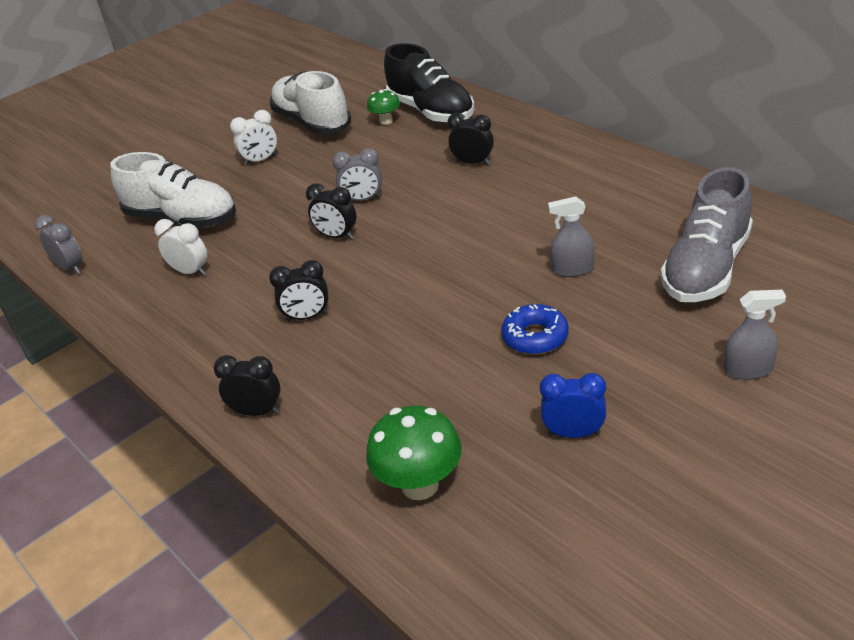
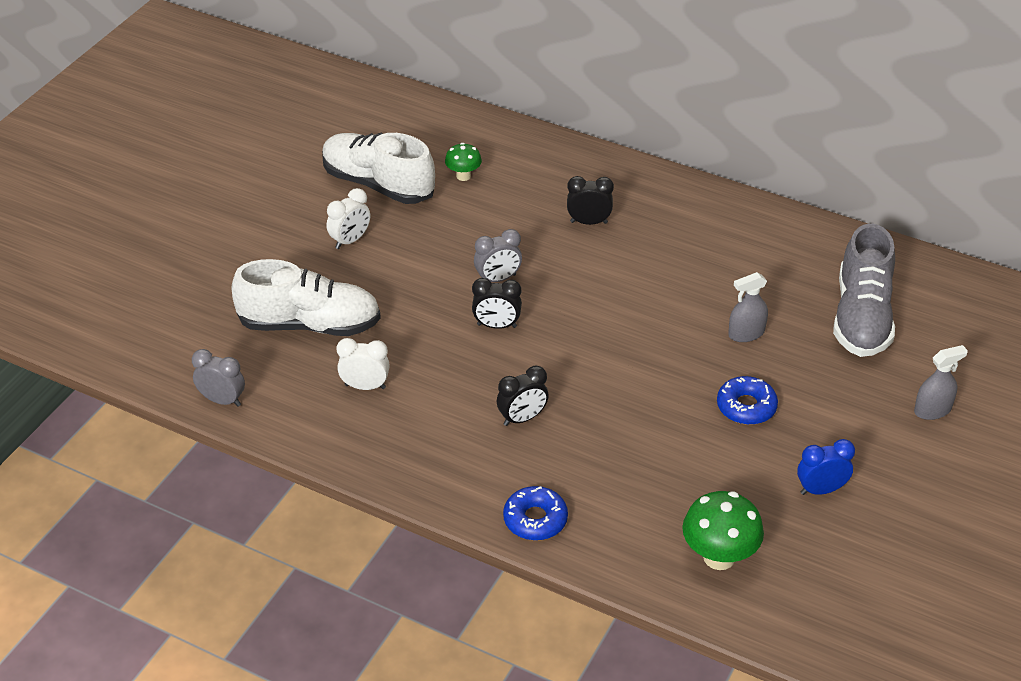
camera: 25 degrees left, 5 degrees up
(257, 412) = (535, 519): black clock -> blue donut
(431, 111) = (507, 159): black shoe -> none

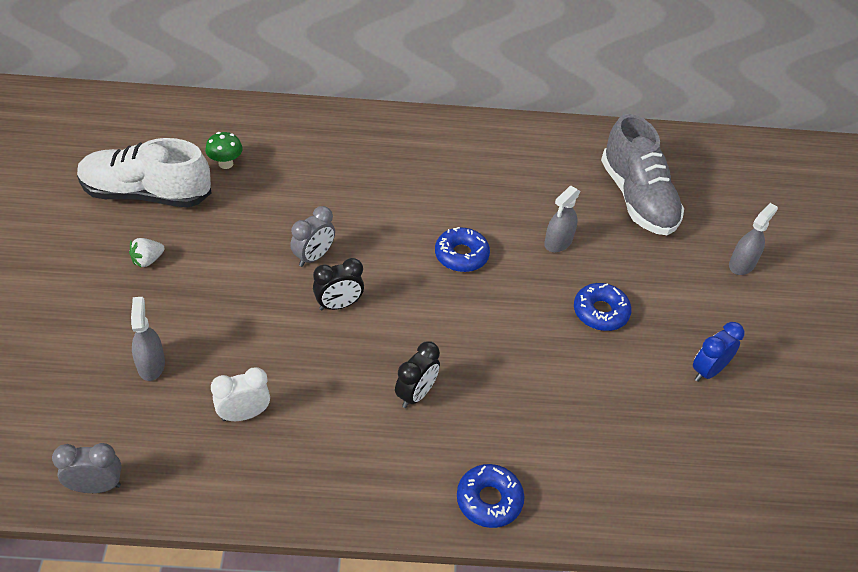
camera: 30 degrees left, 5 degrees up
(310, 325) = (151, 365): white shoe -> grey spray bottle
(350, 240) = (147, 260): white clock -> white strawberry
(589, 222) = (365, 177): black clock -> none
(639, 317) = (461, 255): none -> blue donut
(719, 557) = (670, 473): green mushroom -> none

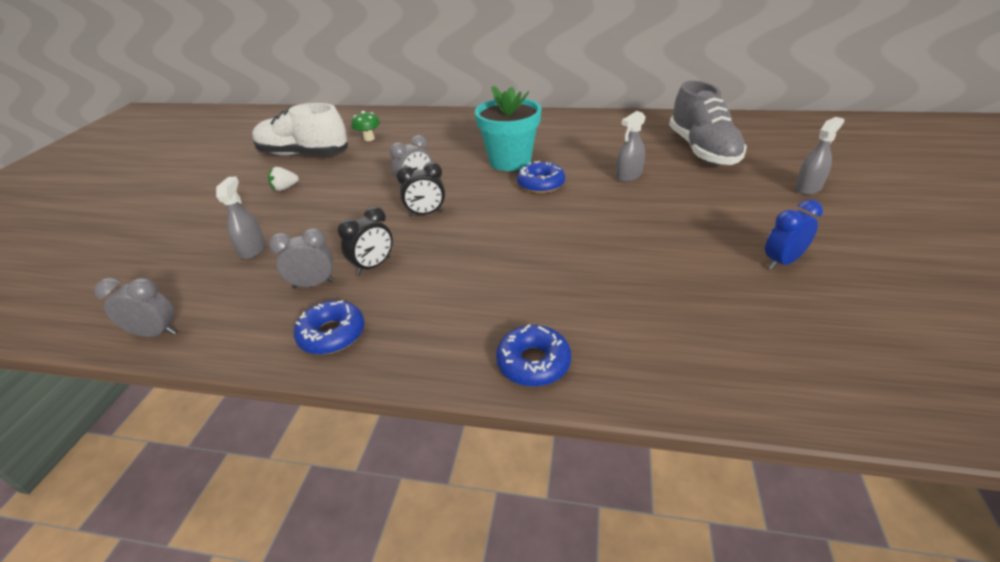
camera: 15 degrees right, 10 degrees down
(244, 414) = (313, 284): white clock -> grey clock
(416, 394) = (477, 273): black clock -> black clock (373, 266)
(419, 214) = (510, 161): none -> turquoise flower pot
(600, 312) = (666, 219): blue donut -> blue donut (332, 334)

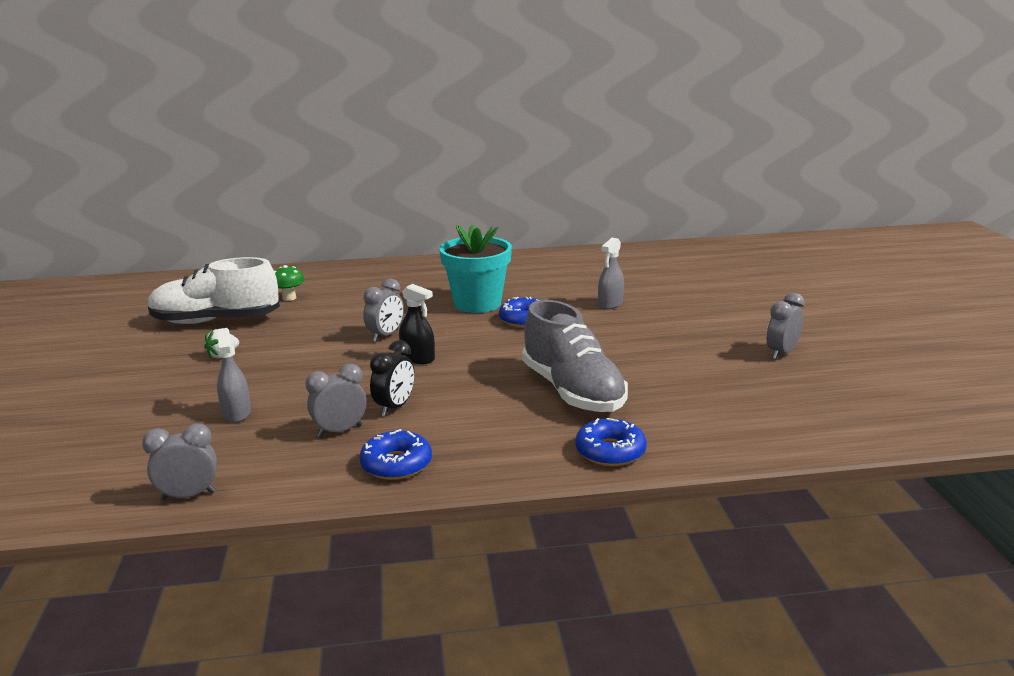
camera: 20 degrees left, 15 degrees down
(426, 213) = (418, 358): black clock -> black spray bottle
(702, 150) = (669, 276): grey shoe -> grey shoe (572, 391)
(782, 262) = (781, 353): blue clock -> grey clock
(808, 188) = (778, 297): grey spray bottle -> none

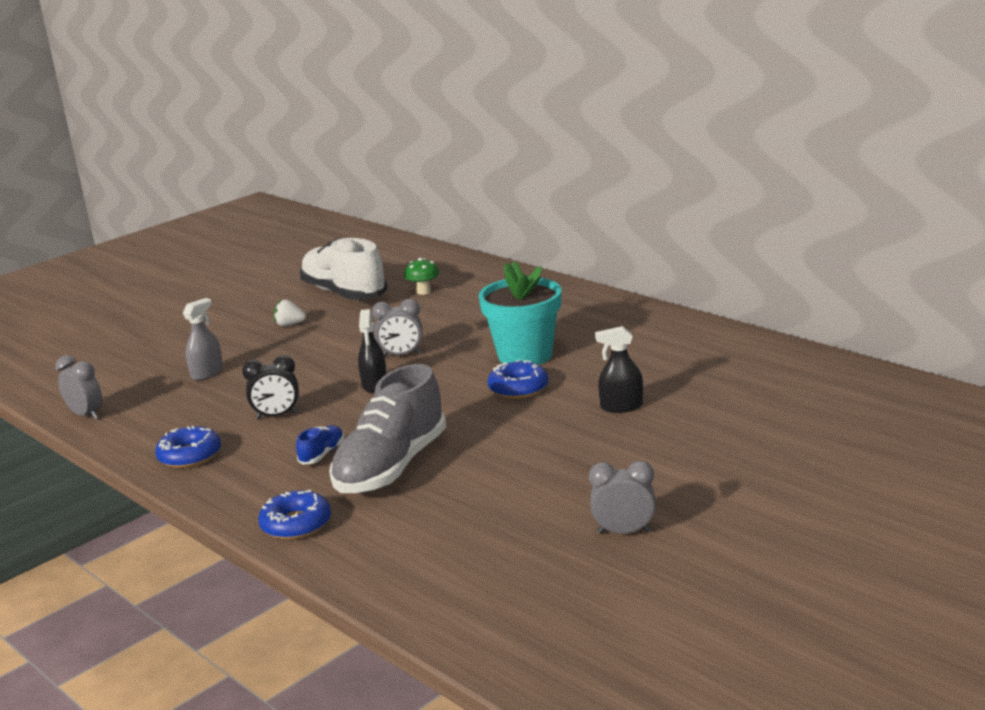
camera: 55 degrees right, 0 degrees up
(340, 431) = (218, 416): grey clock -> none
(503, 409) = (322, 454): none -> blue shoe
(610, 304) = (621, 406): grey spray bottle -> black spray bottle

